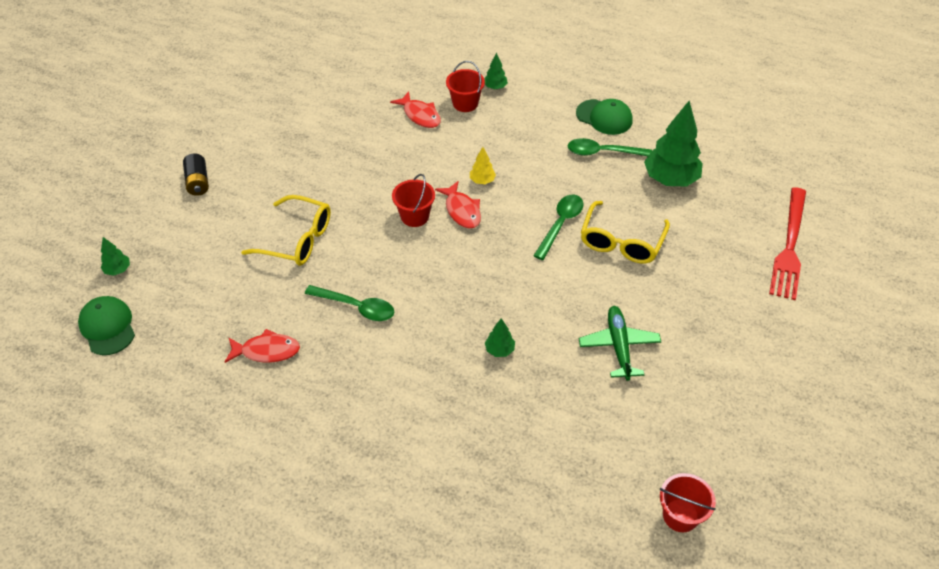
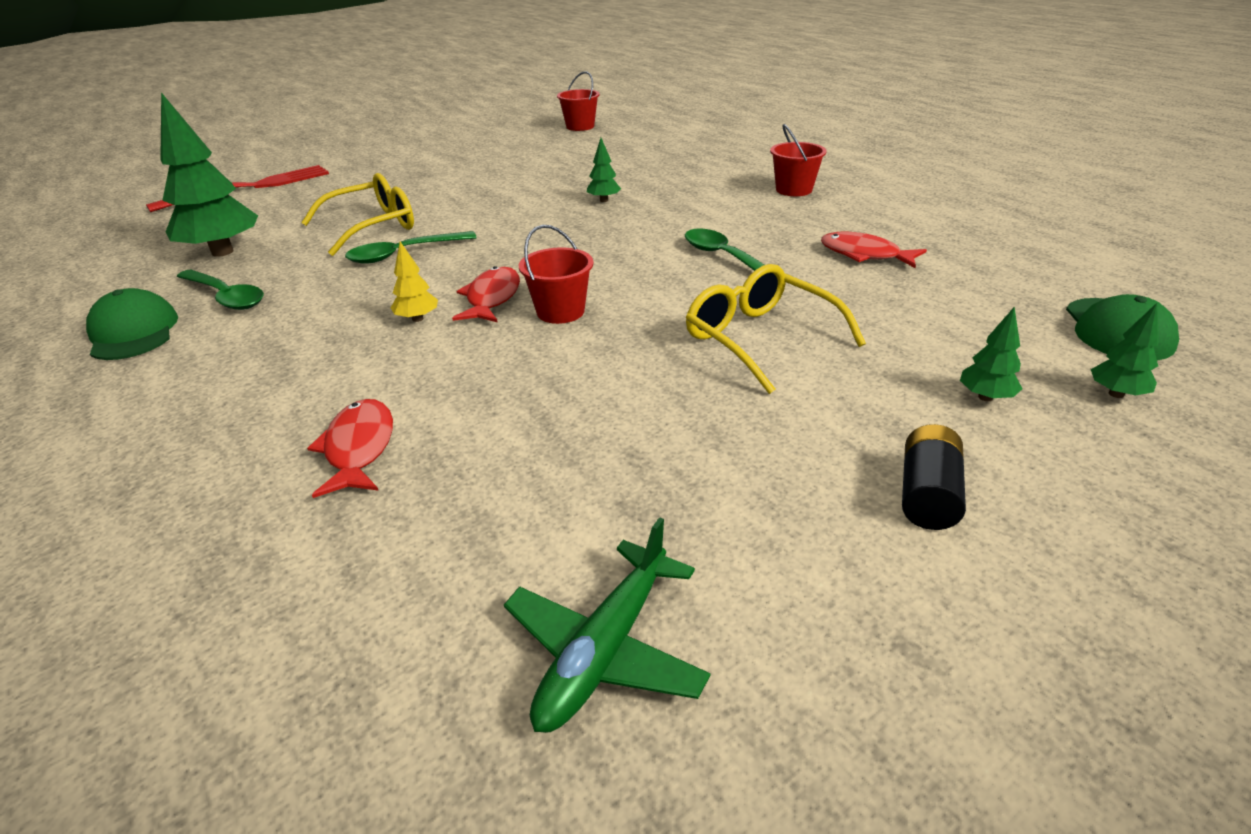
camera: 145 degrees left, 15 degrees down
(465, 103) = (256, 436): red bucket -> red bucket (794, 190)
(495, 87) = (160, 444): green tree -> green tree (985, 397)
(619, 346) = (498, 180): green plane -> green plane (605, 650)

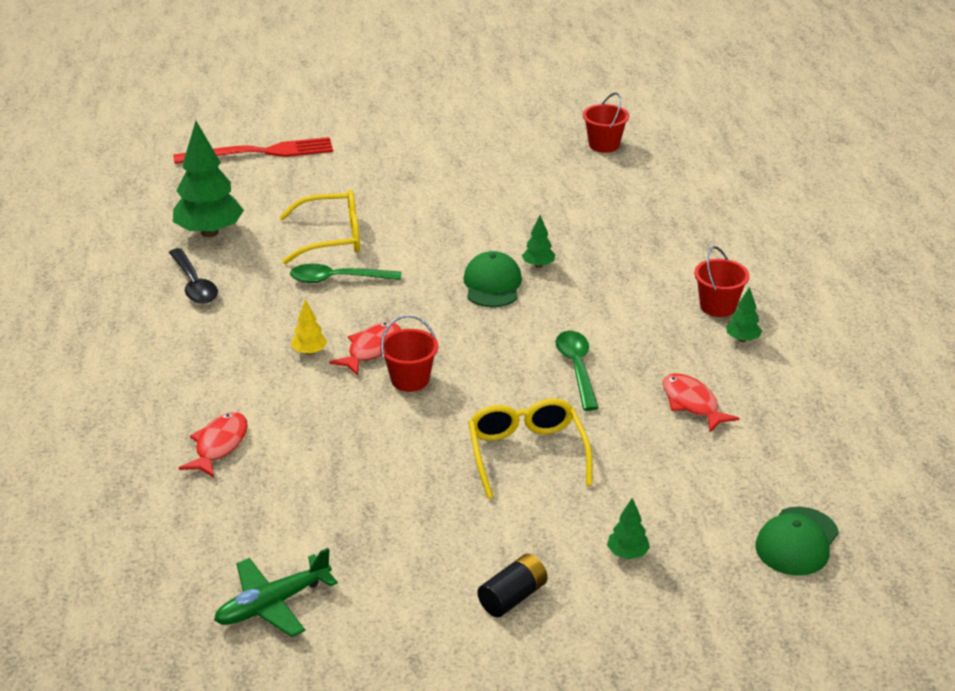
camera: 25 degrees right, 0 degrees up
(133, 332) = (125, 300): green cap -> green cap (492, 284)
(226, 297) = (194, 284): green spoon -> black spoon
(1116, 394) = (719, 585): green tree -> green tree (742, 339)

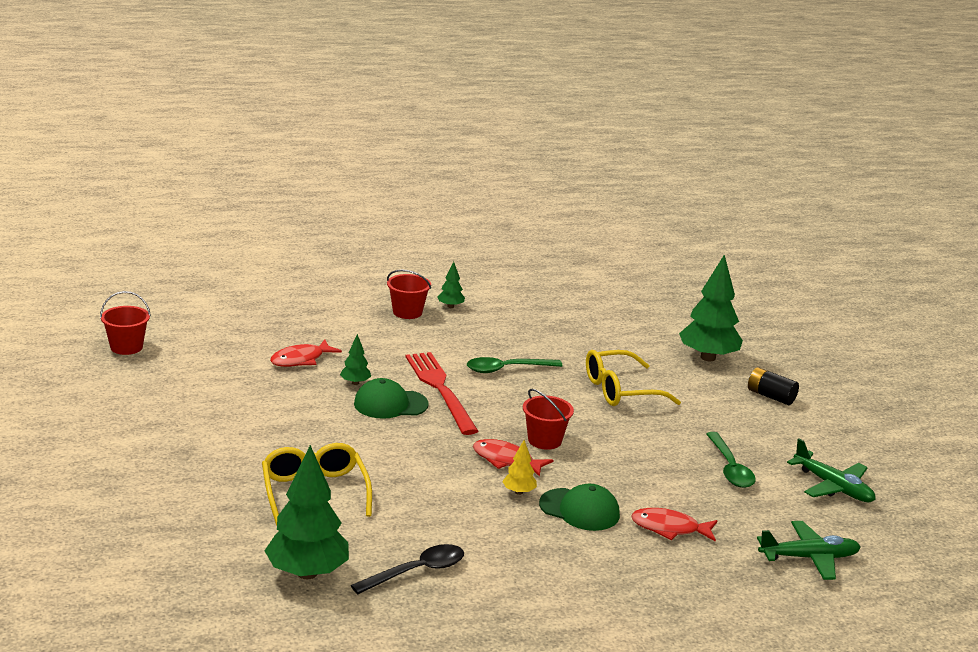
camera: 100 degrees left, 10 degrees down
(134, 544) = (809, 558): none -> green plane
(260, 153) = (113, 555): red fork -> red fork (440, 390)
(338, 279) = (393, 484): green spoon -> green spoon (730, 468)
(627, 554) = (707, 357): green tree -> green tree, size x2.18
(692, 403) = (537, 328): red fish -> red fish (300, 360)
(797, 542) = (668, 305): green cap -> green cap (579, 510)

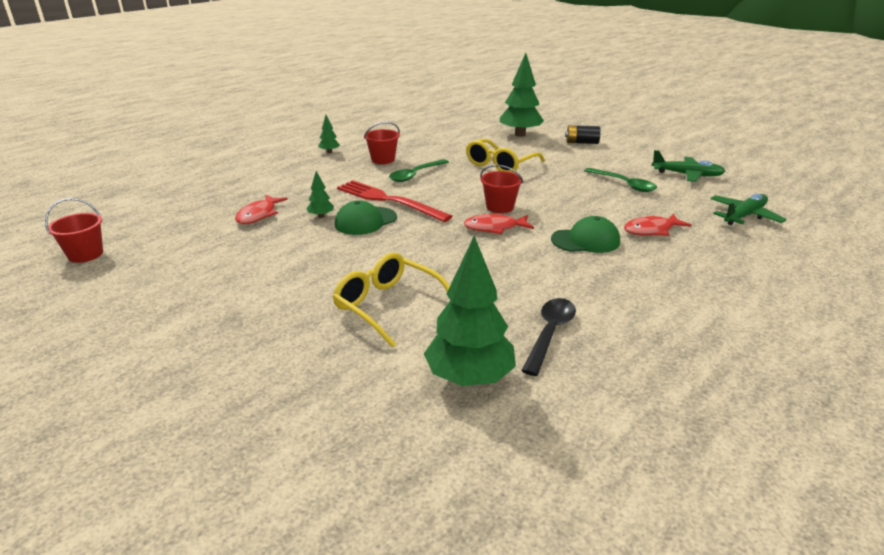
camera: 30 degrees left, 5 degrees up
(407, 312) = (304, 163): red bucket -> red bucket (383, 160)
(519, 492) = (532, 245): yellow tree -> none

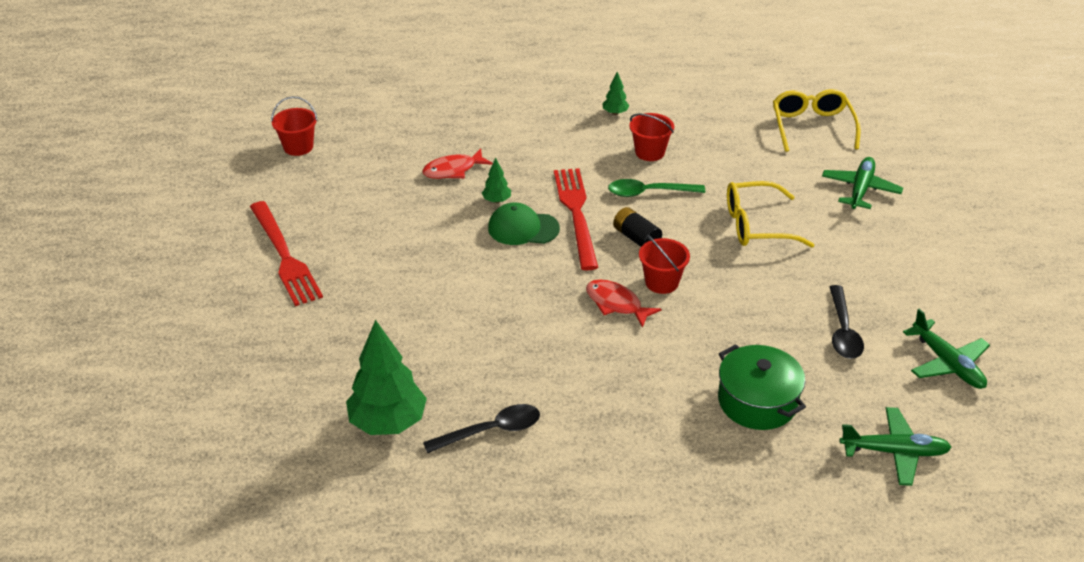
camera: 45 degrees right, 10 degrees up
(181, 325) = (284, 256): none -> red fork
(389, 306) = (421, 328): yellow glasses -> yellow glasses (812, 127)
(520, 134) = (860, 189): green tree -> green plane
(581, 142) = (913, 243): black battery -> black battery (636, 238)
(585, 240) = (672, 370): green cap -> none
(624, 184) = (843, 331): green spoon -> black spoon
(651, 230) = (757, 401): red fish -> green pot

